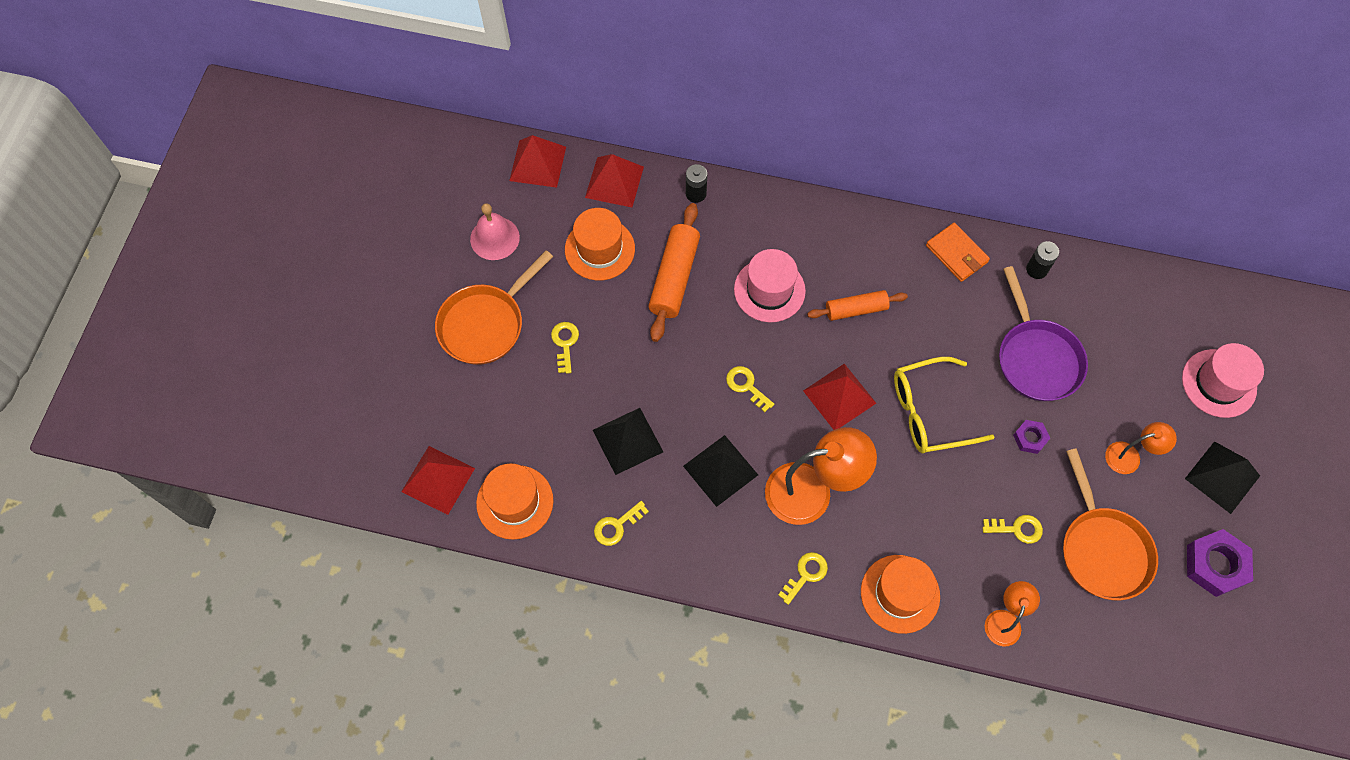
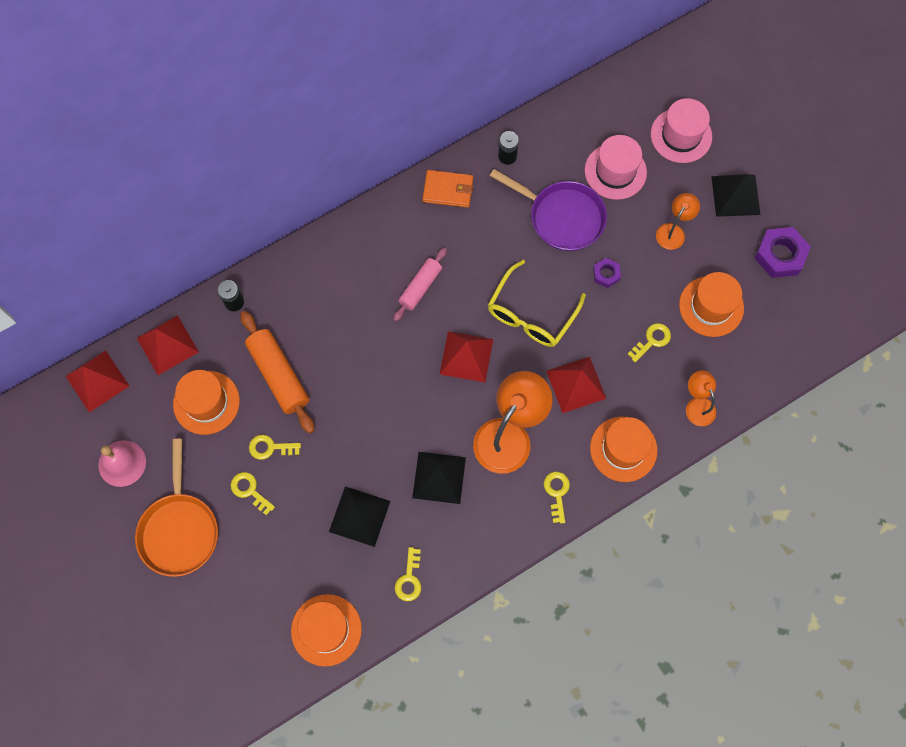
camera: 45 degrees left, 5 degrees up
(438, 480) = (258, 667): red pyramid -> red pyramid (576, 384)
(746, 386) = (400, 405): yellow key -> yellow key (270, 447)
(769, 290) = (351, 325): pink hat -> pink hat (615, 171)
(856, 309) = (420, 287): orange rolling pin -> pink rolling pin
(1102, 549) = (711, 306): orange pan -> orange hat

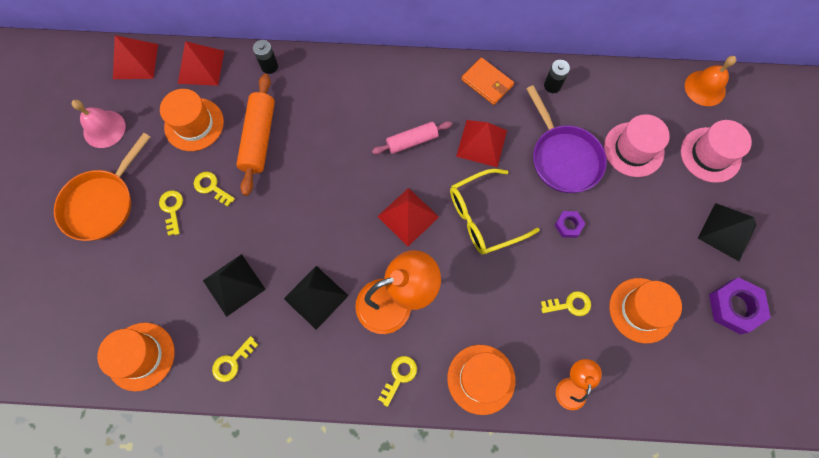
camera: 35 degrees right, 0 degrees up
(576, 384) = (479, 298): red pyramid -> red pyramid (481, 143)
(638, 76) = (705, 88): none -> orange bell
(673, 231) = (650, 227): orange lamp -> none

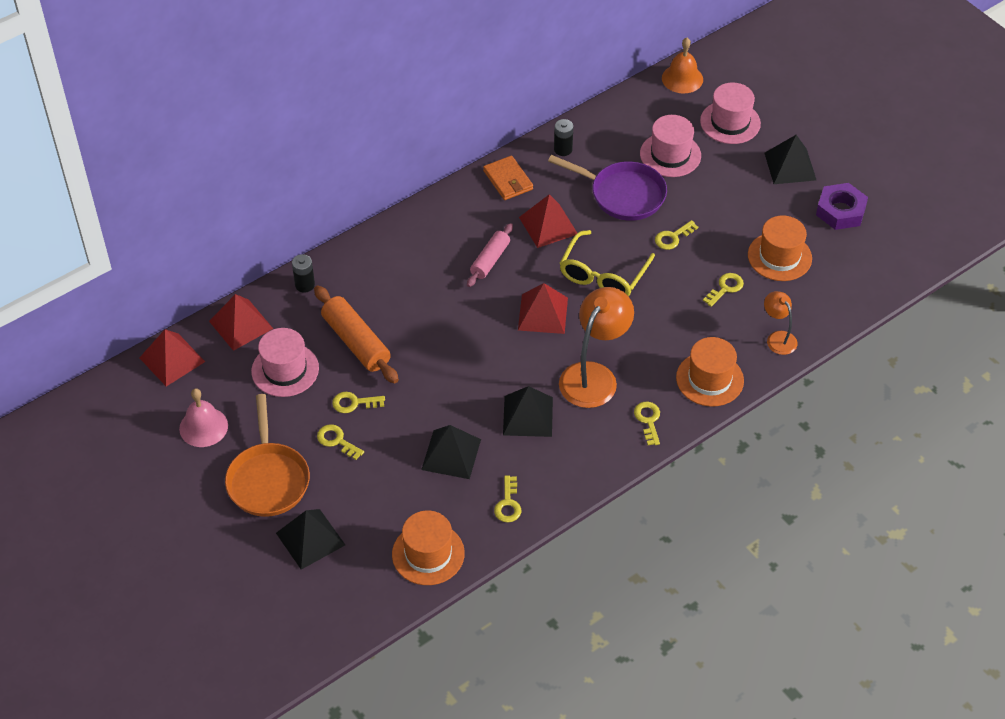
camera: 40 degrees left, 20 degrees down
(81, 275) = (310, 539): none -> black pyramid
(194, 124) = (285, 370): orange hat -> pink hat
(487, 83) = (508, 180): orange wallet -> orange wallet turned 60 degrees clockwise
(568, 225) = (672, 237): purple nut -> yellow key

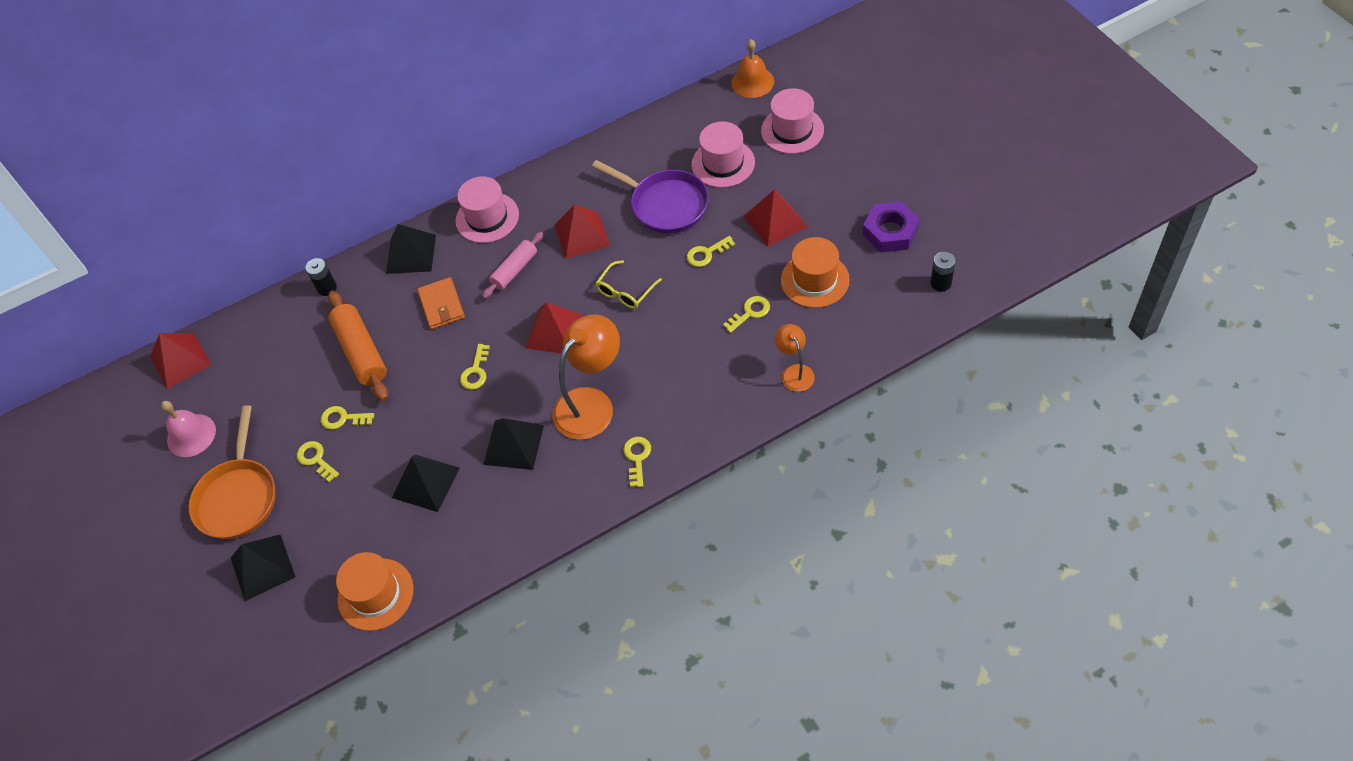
camera: 15 degrees right, 5 degrees up
(240, 324) = (255, 327): red pyramid -> red pyramid (775, 221)
(285, 370) = (285, 378): pink hat -> pink hat (487, 218)
(508, 180) = (552, 185): orange wallet -> orange wallet (442, 305)
(508, 504) = (470, 543): yellow key -> yellow key (476, 371)
(563, 149) = (615, 154): black battery -> black battery (940, 283)
(603, 275) = (625, 291): yellow glasses -> yellow glasses, size x0.63
(709, 379) = (712, 415): orange hat -> none
(790, 166) = (846, 180): black pyramid -> black pyramid (411, 254)

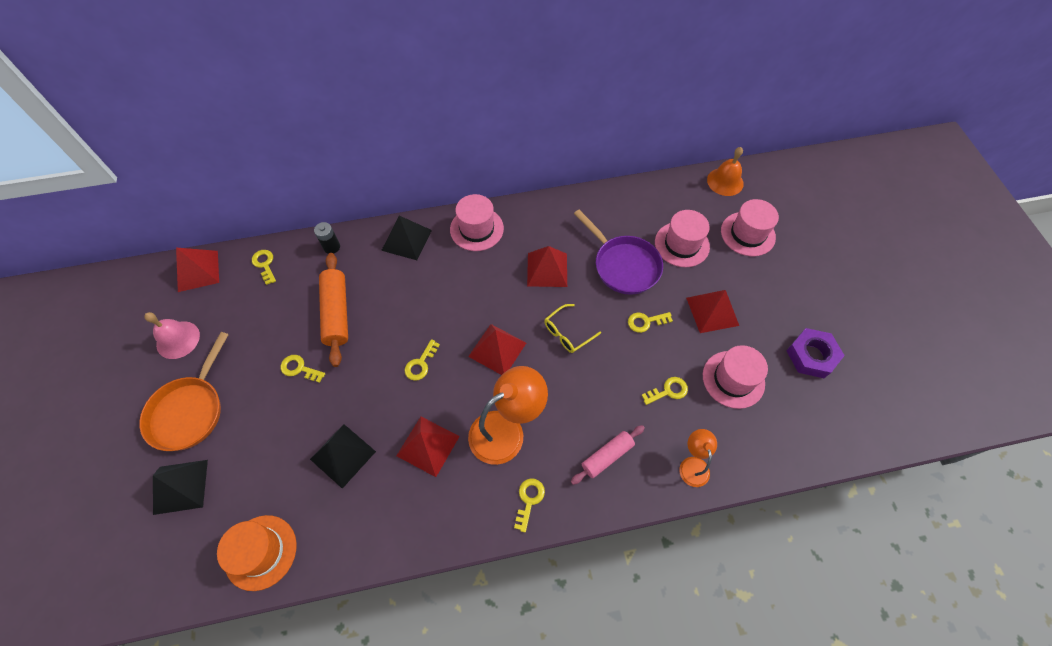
camera: 10 degrees right, 5 degrees up
(316, 459) = (263, 398): yellow key -> yellow key (265, 264)
(442, 305) = (414, 293): orange wallet -> none
(513, 444) = (428, 446): black pyramid -> red pyramid
(515, 270) = (483, 282): pink rolling pin -> pink rolling pin (607, 456)
(815, 280) = (733, 379): orange hat -> pink hat
(940, 283) = (847, 422): black battery -> none

